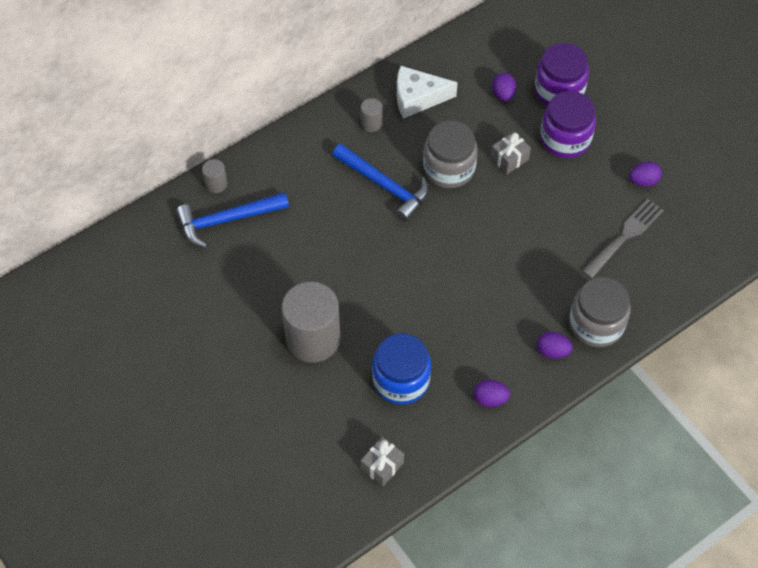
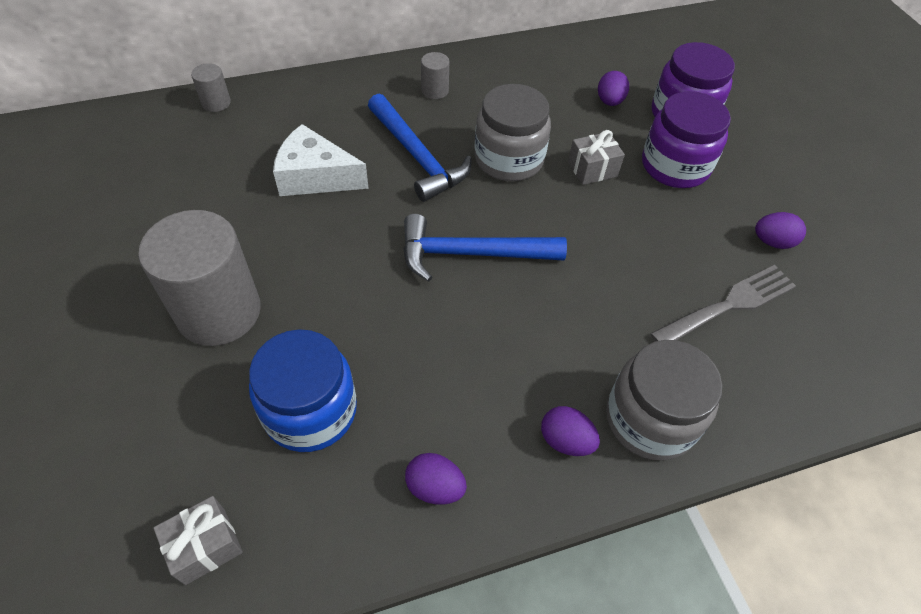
camera: 15 degrees right, 5 degrees down
(227, 220) = (203, 142): blue hammer -> blue hammer (471, 254)
(417, 98) = (502, 80): white cheese -> white cheese (315, 176)

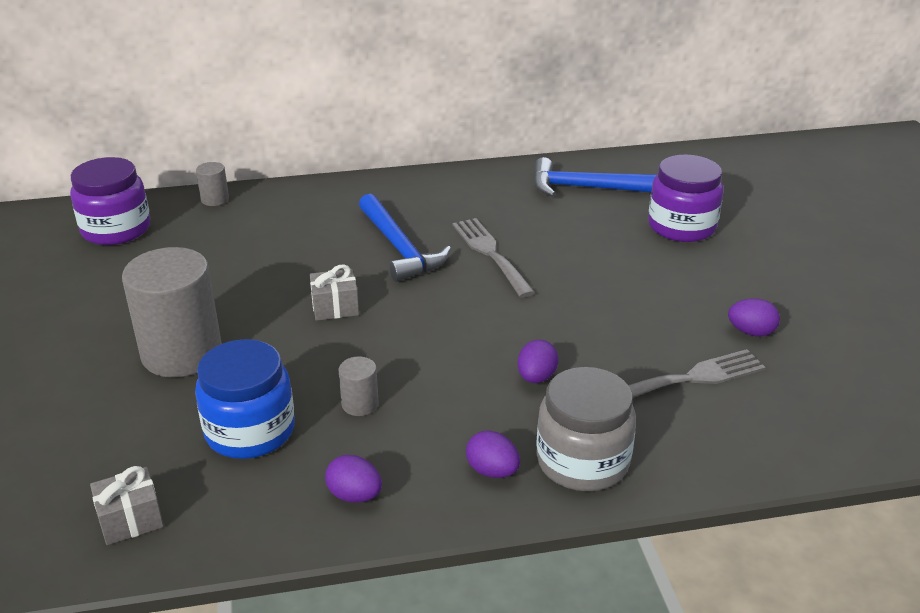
camera: 10 degrees right, 20 degrees down
(315, 176) = (296, 258): white cheese -> none
(435, 90) = (429, 198): grey cylinder -> grey cylinder (360, 404)
(471, 254) = (434, 324): blue hammer -> blue hammer (588, 188)
(509, 159) = (490, 254): grey jar -> grey fork
(592, 169) = (574, 265): grey gift -> grey gift (335, 307)
(609, 101) = (607, 213): purple egg -> purple egg (536, 377)
(675, 166) = (662, 267): purple jar -> purple jar (116, 229)

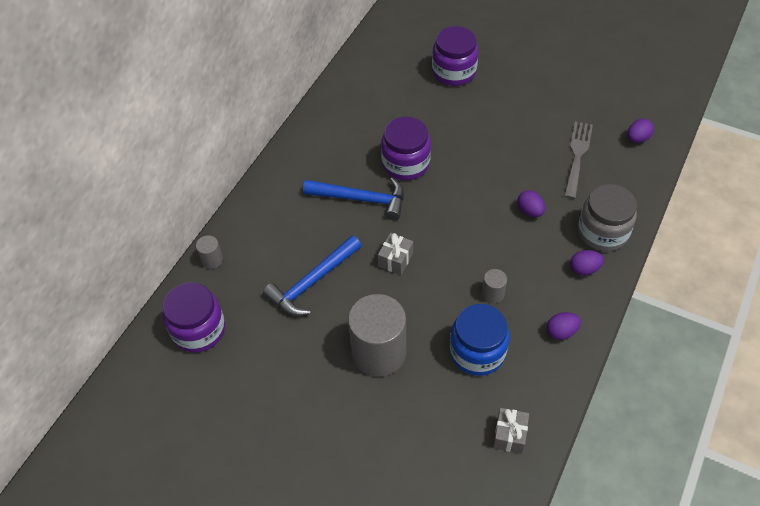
camera: 50 degrees left, 20 degrees up
(490, 254) = (405, 163): grey fork -> purple jar
(588, 188) = (379, 82): blue hammer -> blue hammer (312, 282)
(751, 332) = (562, 110): purple egg -> purple egg (637, 138)

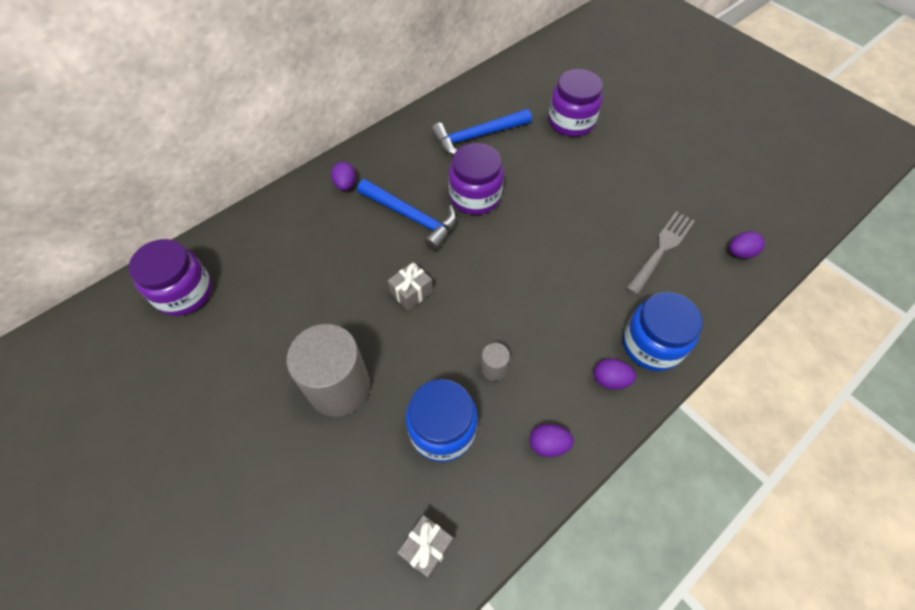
camera: 20 degrees right, 5 degrees up
(212, 260) = (238, 227): grey cylinder -> none
(312, 282) = (317, 284): blue hammer -> blue hammer (477, 136)
(530, 211) = (580, 291): purple egg -> purple egg (345, 185)
(603, 232) = (651, 344): grey jar -> blue jar

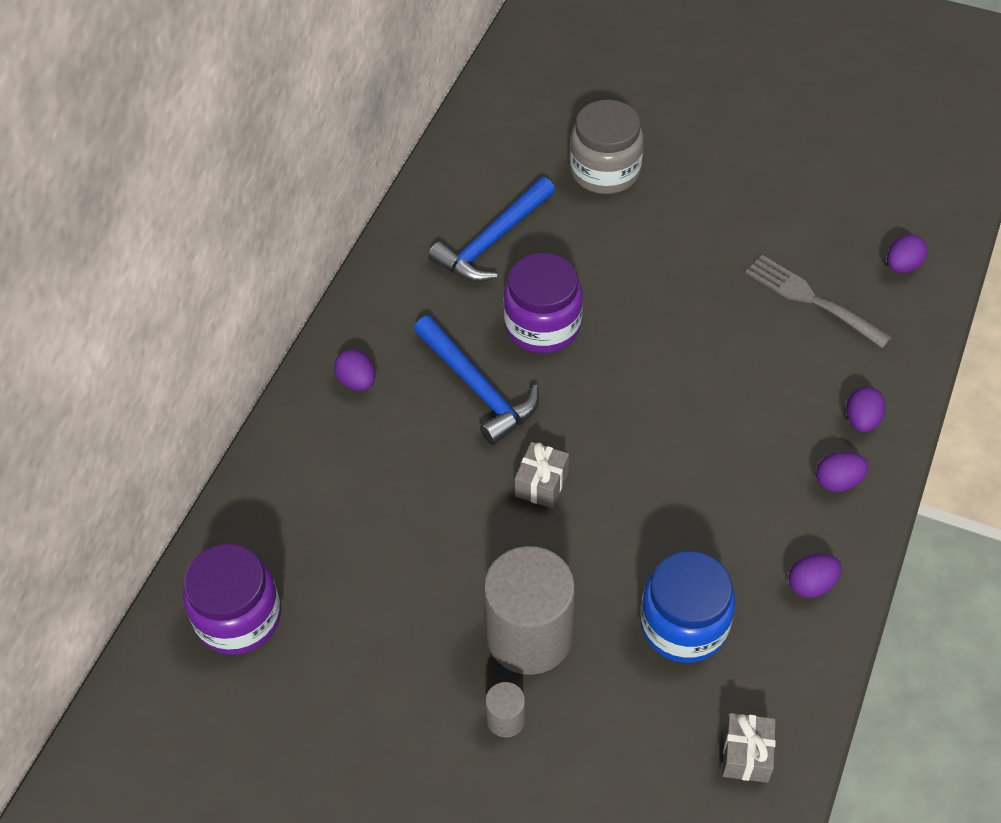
camera: 25 degrees left, 5 degrees down
(412, 217) = (477, 388): blue hammer -> blue hammer turned 45 degrees clockwise
(493, 368) = (699, 530): grey cylinder -> grey cylinder (506, 719)
(571, 122) = (605, 171): purple jar -> grey jar
(651, 344) = (861, 420): blue jar -> purple egg
(661, 249) = (811, 299): grey fork -> grey fork turned 60 degrees counterclockwise

